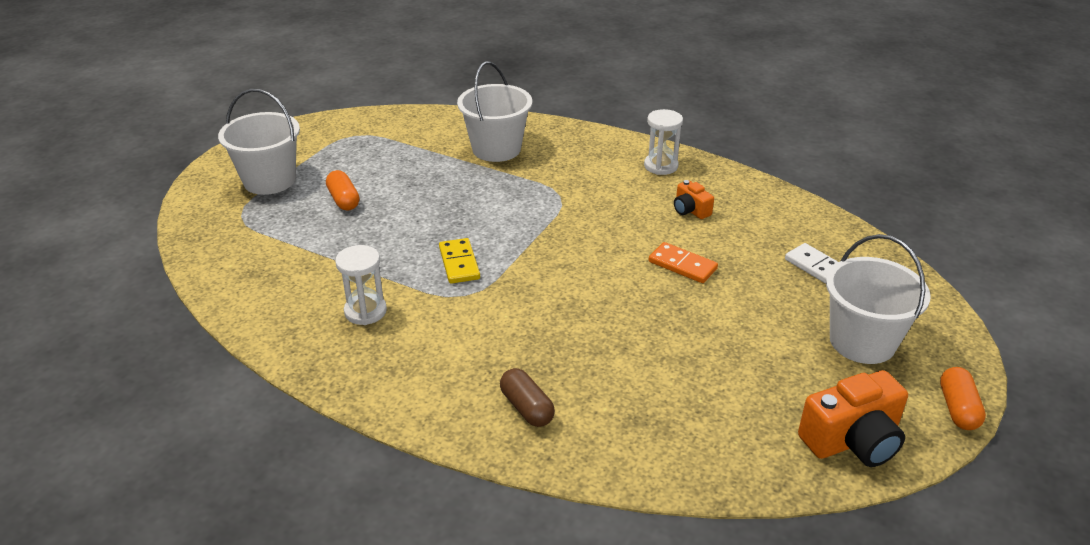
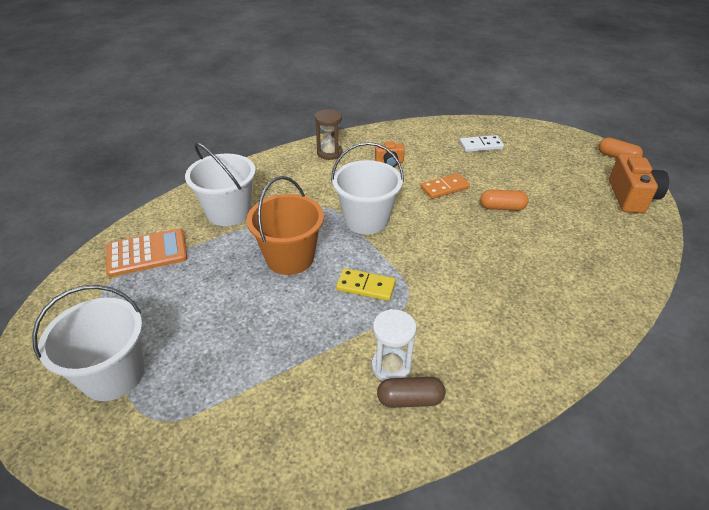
camera: 60 degrees left, 5 degrees up
(343, 200) = (208, 327): orange capsule -> orange capsule (502, 207)
(405, 135) = (147, 253): none -> orange calculator
(462, 206) = (290, 258): none -> orange bucket
(526, 408) = (557, 312): brown capsule -> brown capsule (410, 399)
(661, 166) = (329, 153): white hourglass -> brown hourglass
(862, 342) = (552, 160): white bucket -> white bucket (366, 220)

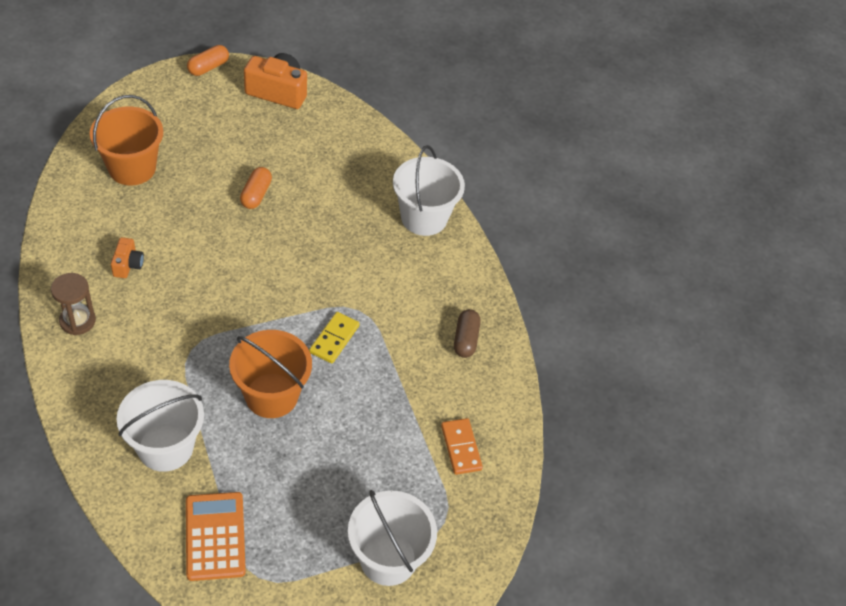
camera: 85 degrees left, 10 degrees up
(366, 220) = (232, 314): white bucket -> white bucket (424, 218)
(391, 366) = (431, 343): white hourglass -> none
(444, 188) = (203, 229): orange domino -> orange domino (461, 448)
(481, 145) = (132, 168): white domino -> orange bucket

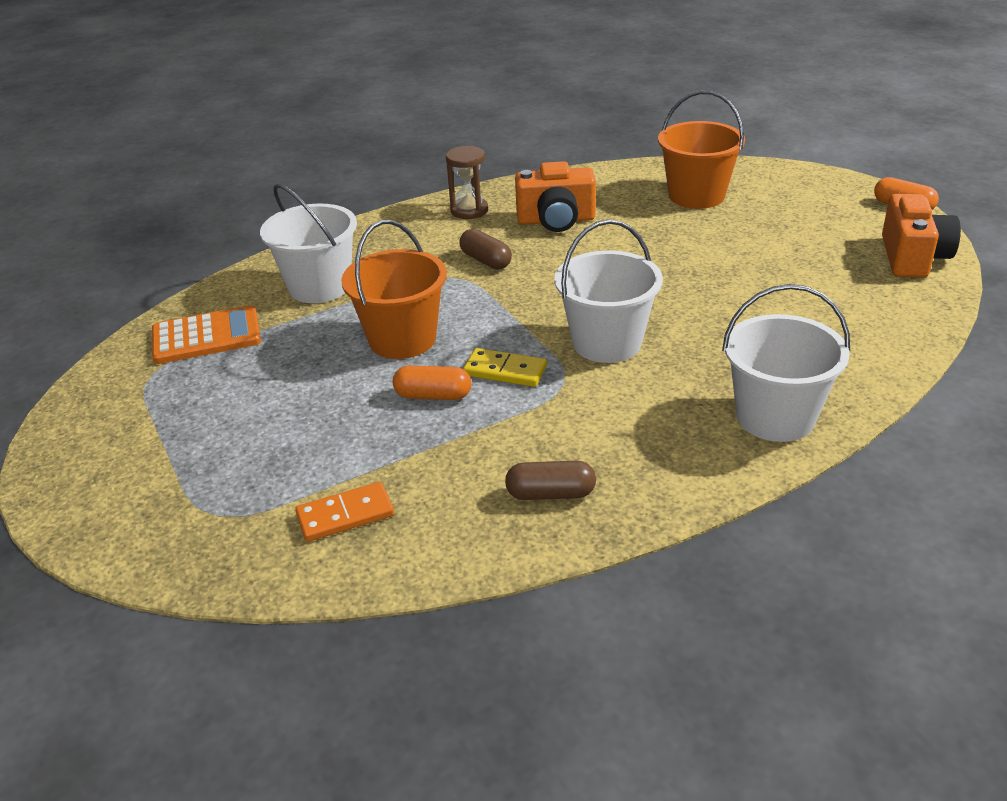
camera: 90 degrees right, 15 degrees down
(128, 265) = (556, 220): orange camera -> orange camera, size x1.86
(174, 324) = (486, 260): none -> brown capsule
(256, 194) = (714, 274): orange capsule -> orange capsule (433, 395)
(388, 558) = (164, 469): white bucket -> white bucket (607, 342)

